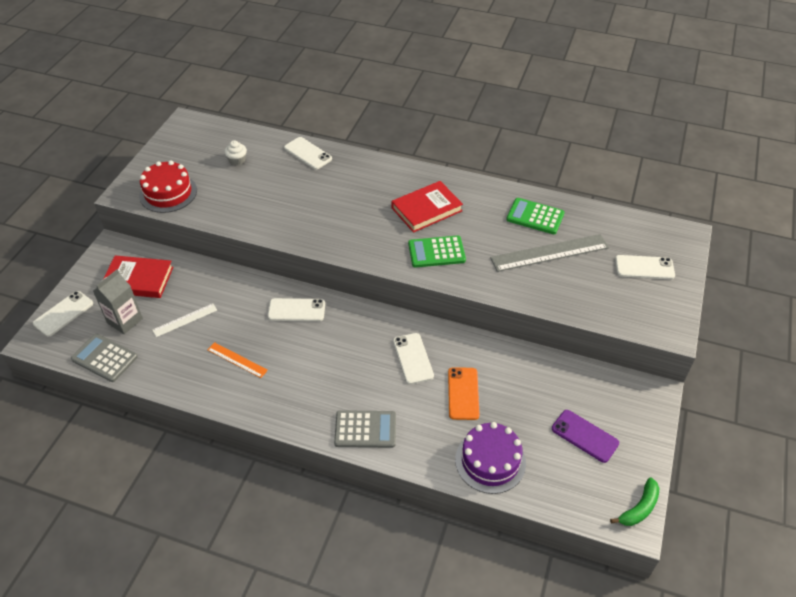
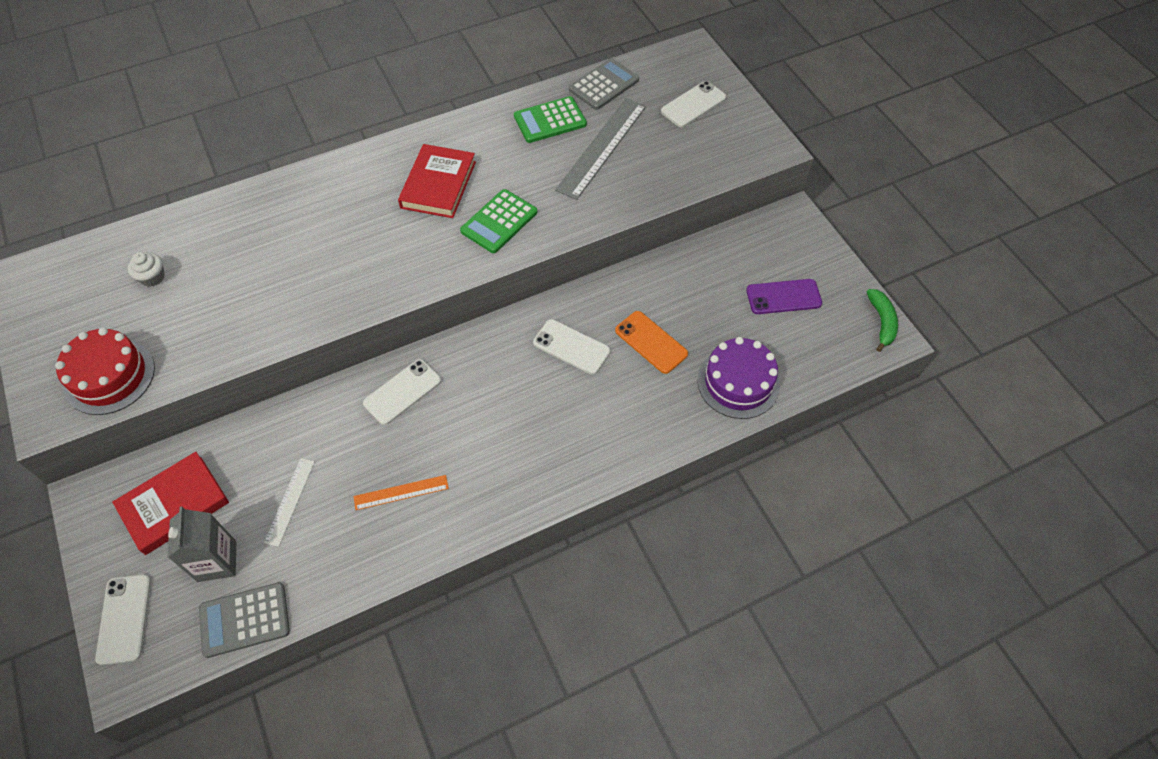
camera: 45 degrees left, 10 degrees up
(308, 153) = (232, 212): white phone -> none
(365, 429) = (606, 448): grey calculator -> grey calculator (604, 85)

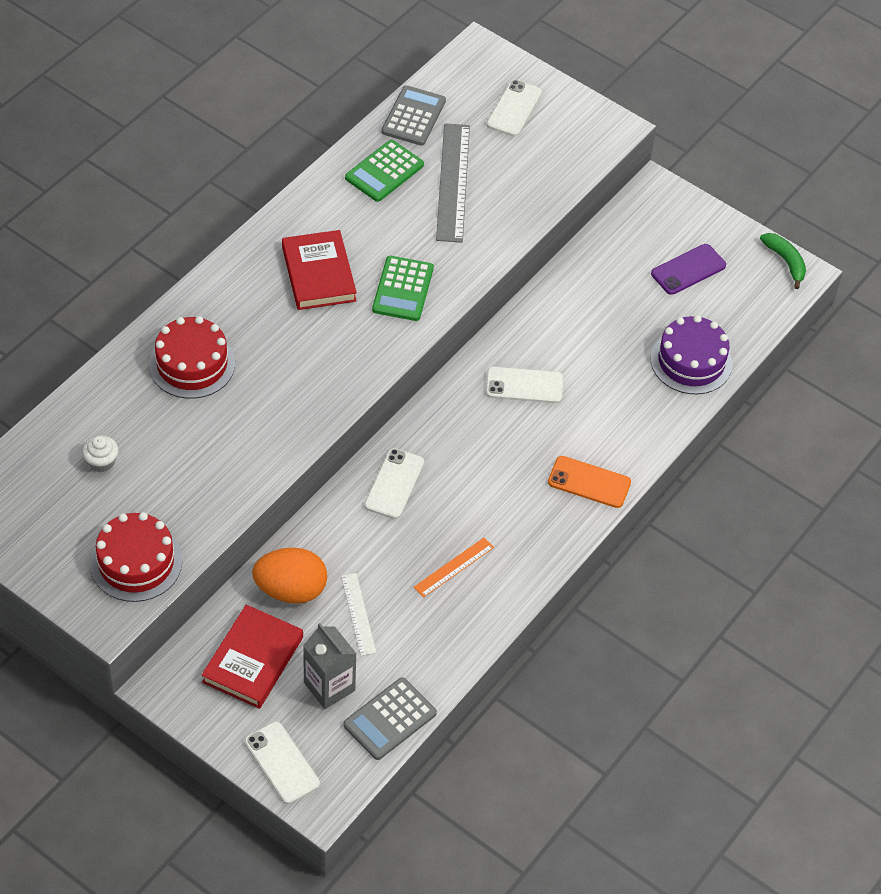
camera: 30 degrees left, 5 degrees down
(251, 453) = (291, 590): none -> orange egg
(284, 222) = (192, 364): none -> red cake
(651, 342) = (593, 355): orange phone -> orange phone (589, 482)

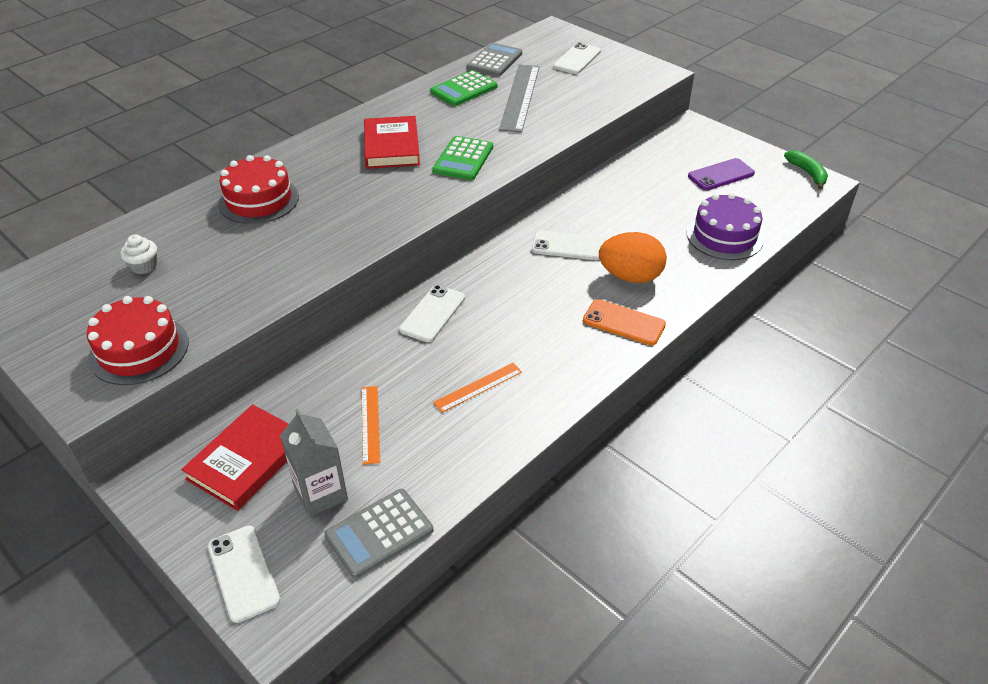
camera: 10 degrees right, 10 degrees down
(291, 590) = (307, 397): orange egg -> orange egg (630, 276)
(358, 614) = (370, 424): white ruler -> orange ruler

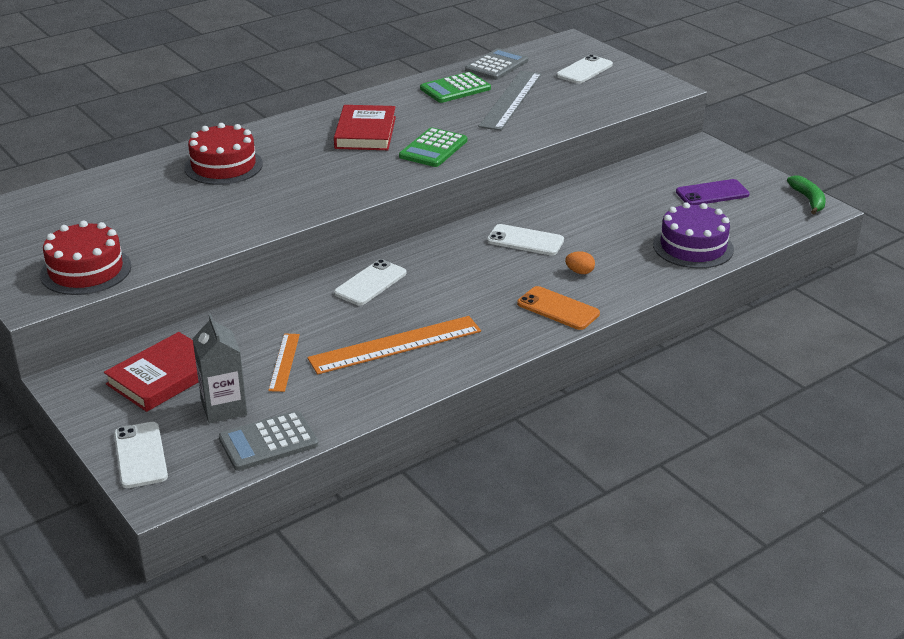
camera: 10 degrees right, 10 degrees down
(144, 266) = (104, 208): white cupcake -> none
(478, 387) = (395, 345): orange ruler -> orange ruler, size x1.86
(630, 276) = (579, 272): orange egg -> orange egg, size x0.44

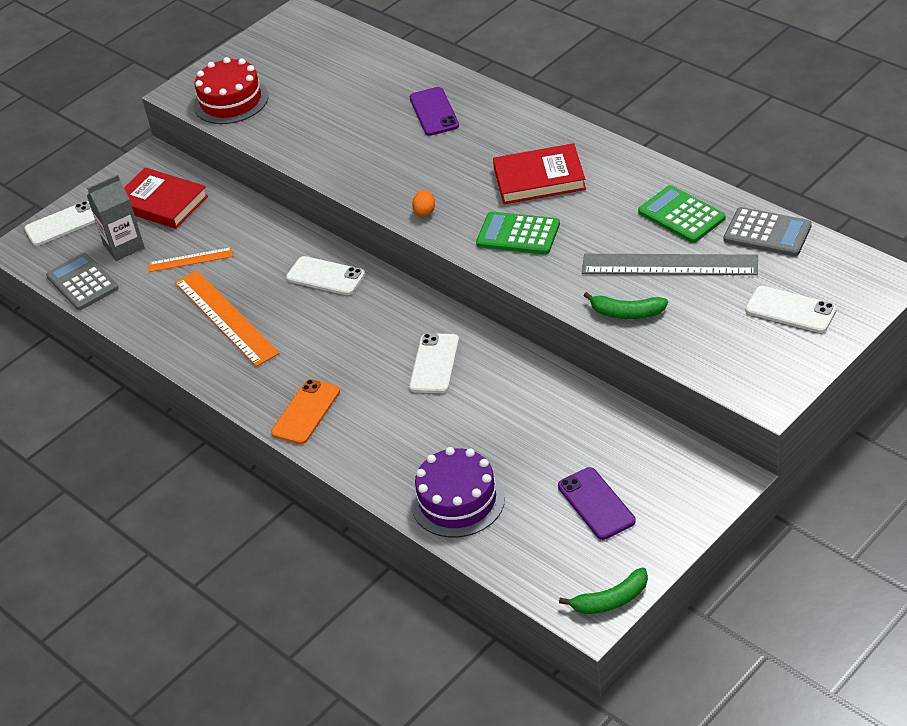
camera: 85 degrees right, 10 degrees up
(223, 166) = (434, 112): red cake -> purple phone
(557, 121) = (626, 313): none -> green banana
(579, 272) = (380, 416): orange egg -> orange egg (425, 212)

